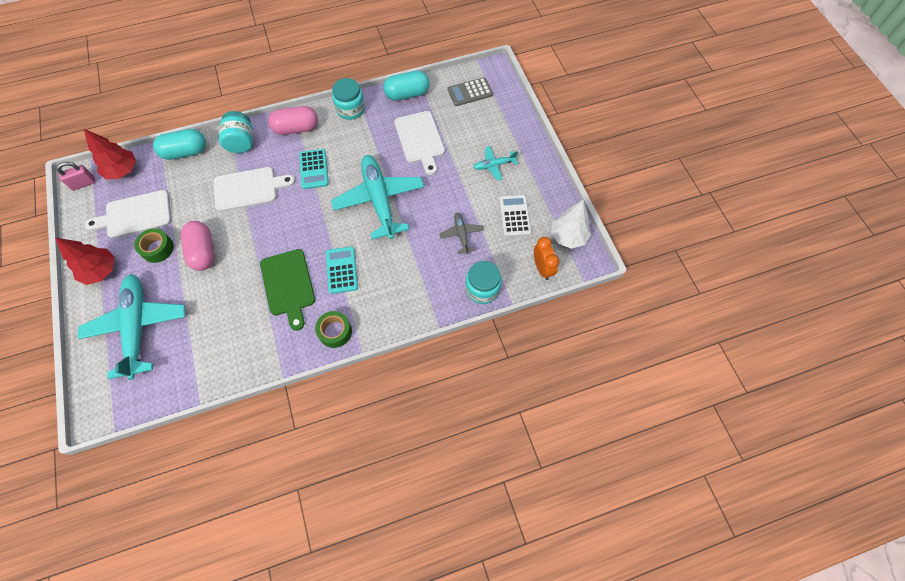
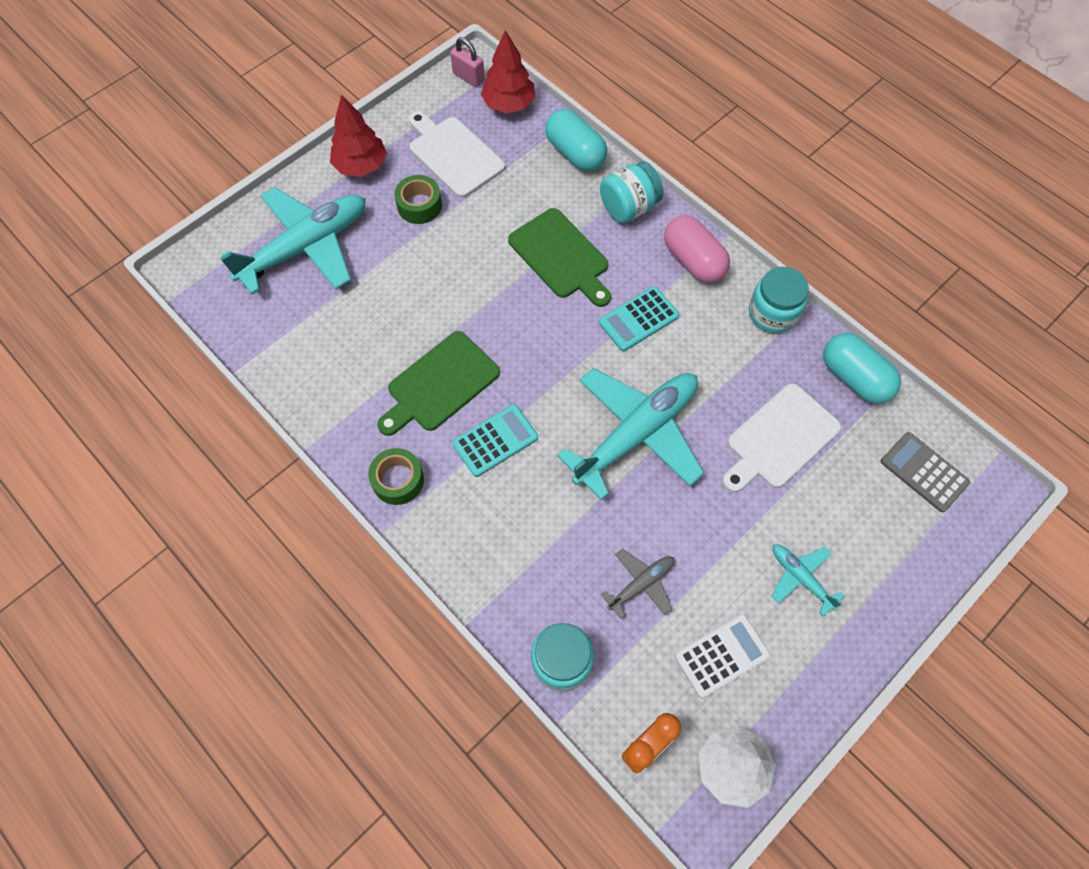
camera: 65 degrees right, 0 degrees up
(203, 252) = (440, 257): pink capsule -> none
(249, 189) = (561, 257): white cutting board -> green cutting board

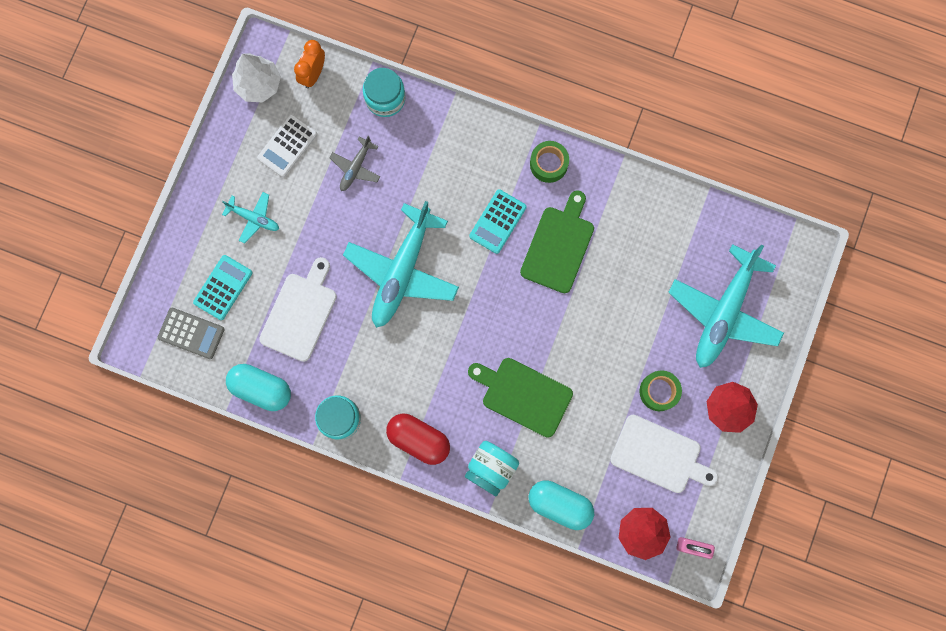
camera: 155 degrees right, 15 degrees up
(638, 319) = (439, 366): turquoise calculator -> turquoise calculator (223, 287)
(693, 261) = (419, 439): pink capsule -> red capsule

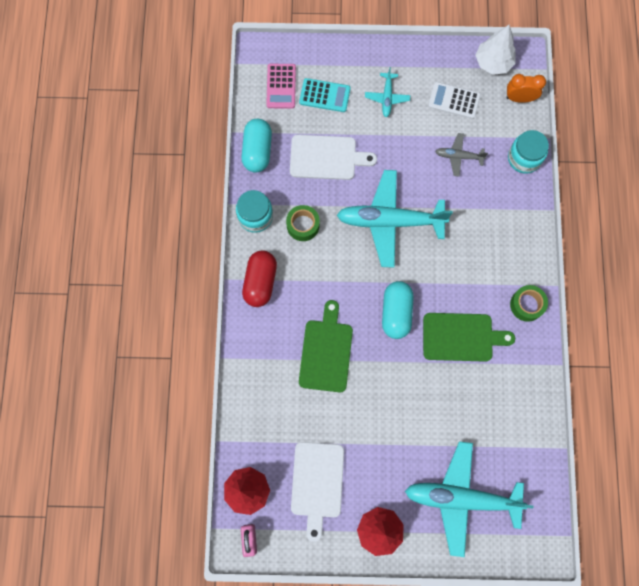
camera: 70 degrees right, 5 degrees down
(191, 333) = (281, 86): grey calculator -> pink calculator
(491, 468) = (257, 347): turquoise jar -> none
(497, 221) = (461, 281): turquoise calculator -> none
(560, 504) = (247, 413): turquoise capsule -> turquoise capsule (396, 313)
(659, 391) = (371, 464): green tape -> green tape (303, 225)

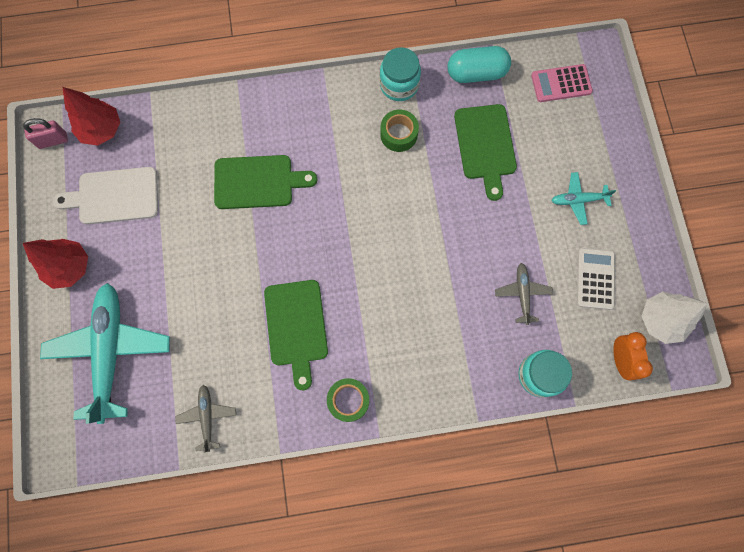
camera: 80 degrees right, 0 degrees up
(260, 282) = (325, 103): red capsule -> none
(324, 95) = (562, 131): turquoise calculator -> none
(326, 158) = (485, 146): white cutting board -> green cutting board
(390, 221) = (422, 226): turquoise plane -> none
(396, 313) = (314, 249): turquoise capsule -> none
(527, 420) = (207, 417): none -> grey plane

